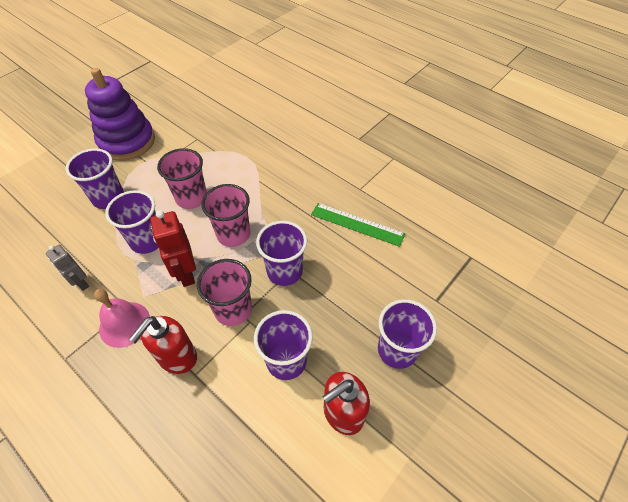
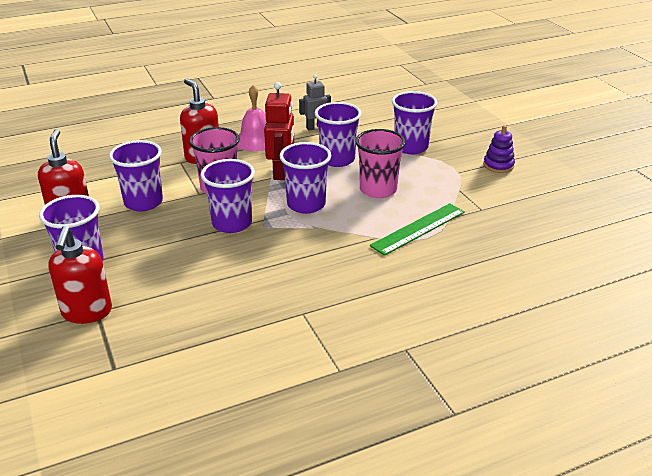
camera: 115 degrees right, 20 degrees down
(127, 142) = (498, 165): purple stacking toy -> purple stacking toy, size x0.45
(186, 273) = (281, 172): red robot -> red robot turned 90 degrees clockwise
(233, 234) = (306, 204): pink cup -> purple cup
(357, 224) = (248, 290): green ruler -> green ruler (418, 228)
(442, 306) = (87, 312): none -> red soap dispenser

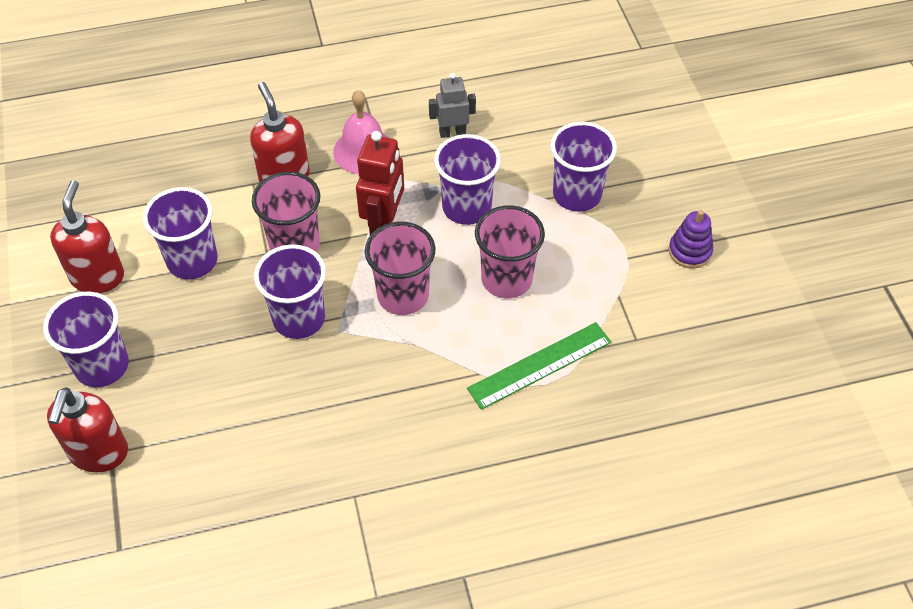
camera: 10 degrees right, 20 degrees up
(306, 204) = (403, 295): purple cup -> pink cup

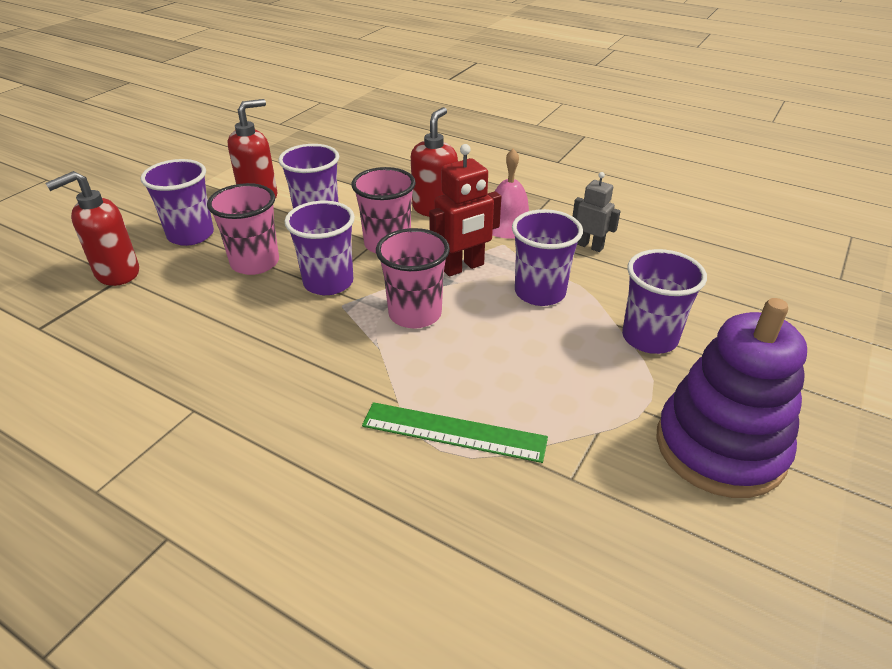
camera: 45 degrees right, 15 degrees down
(506, 279) = (509, 355): pink cup -> pink cup (255, 263)
(689, 251) = (720, 447): purple stacking toy -> purple stacking toy, size x2.24

